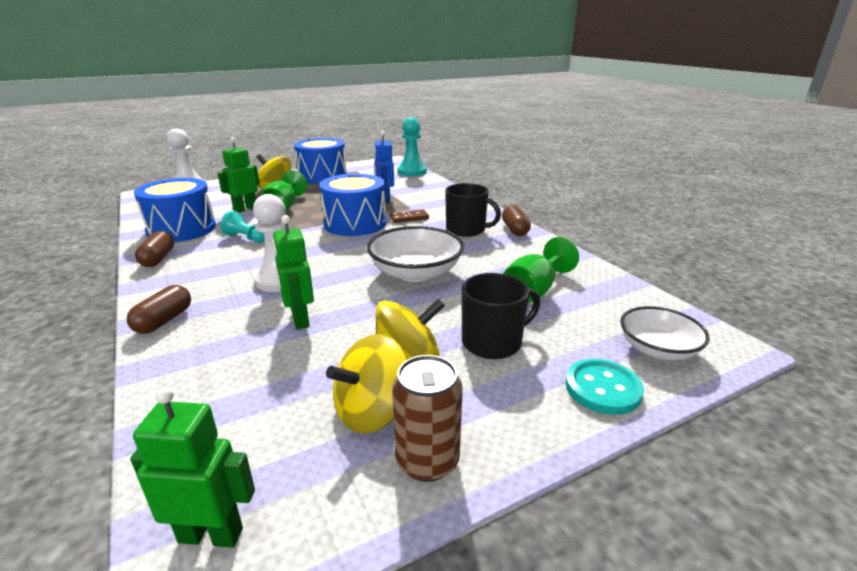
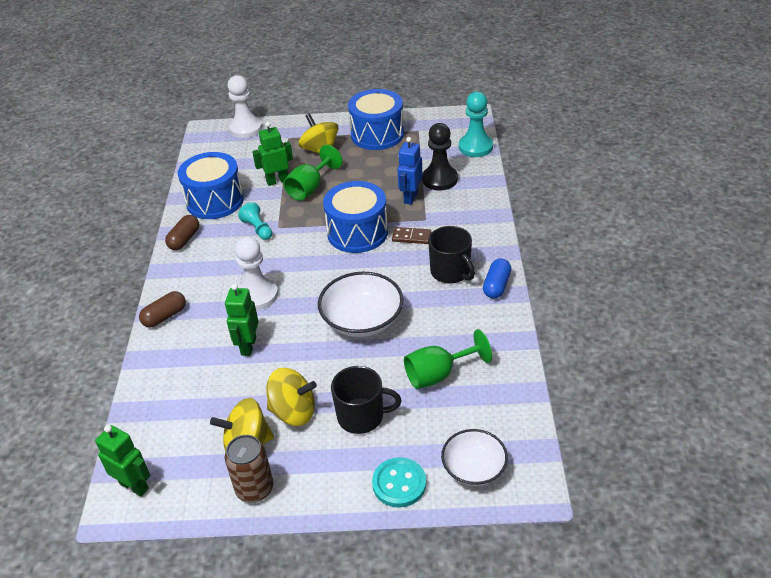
camera: 30 degrees right, 15 degrees up
(400, 188) = (440, 179): none -> black pawn
(515, 230) = (496, 286): brown capsule -> blue capsule

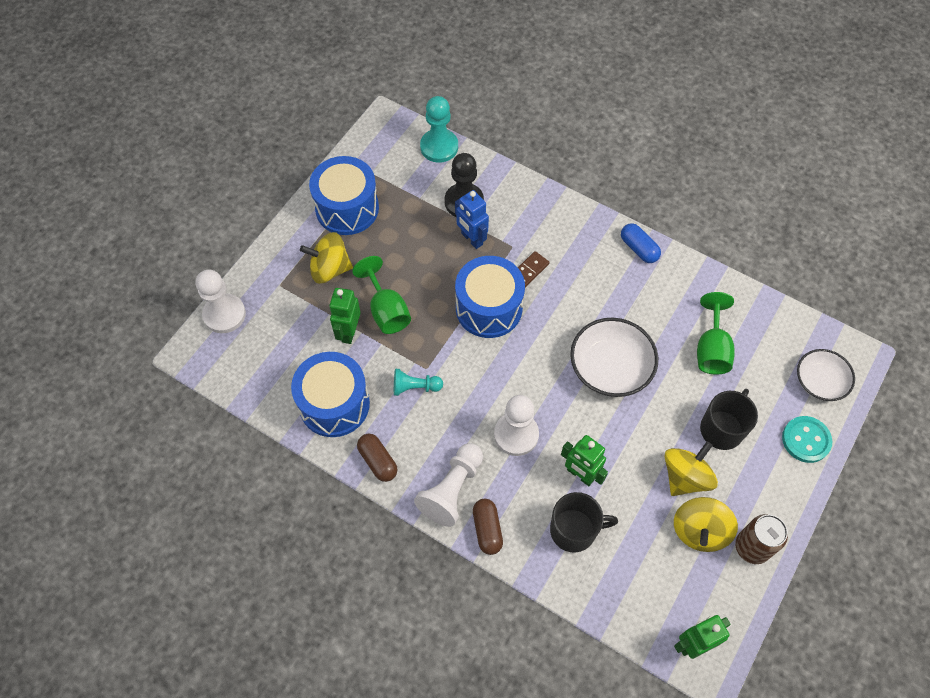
camera: 60 degrees left, 20 degrees up
(186, 284) = (452, 490): none -> white pawn
(451, 272) = (598, 269): black mug -> black mug (574, 530)

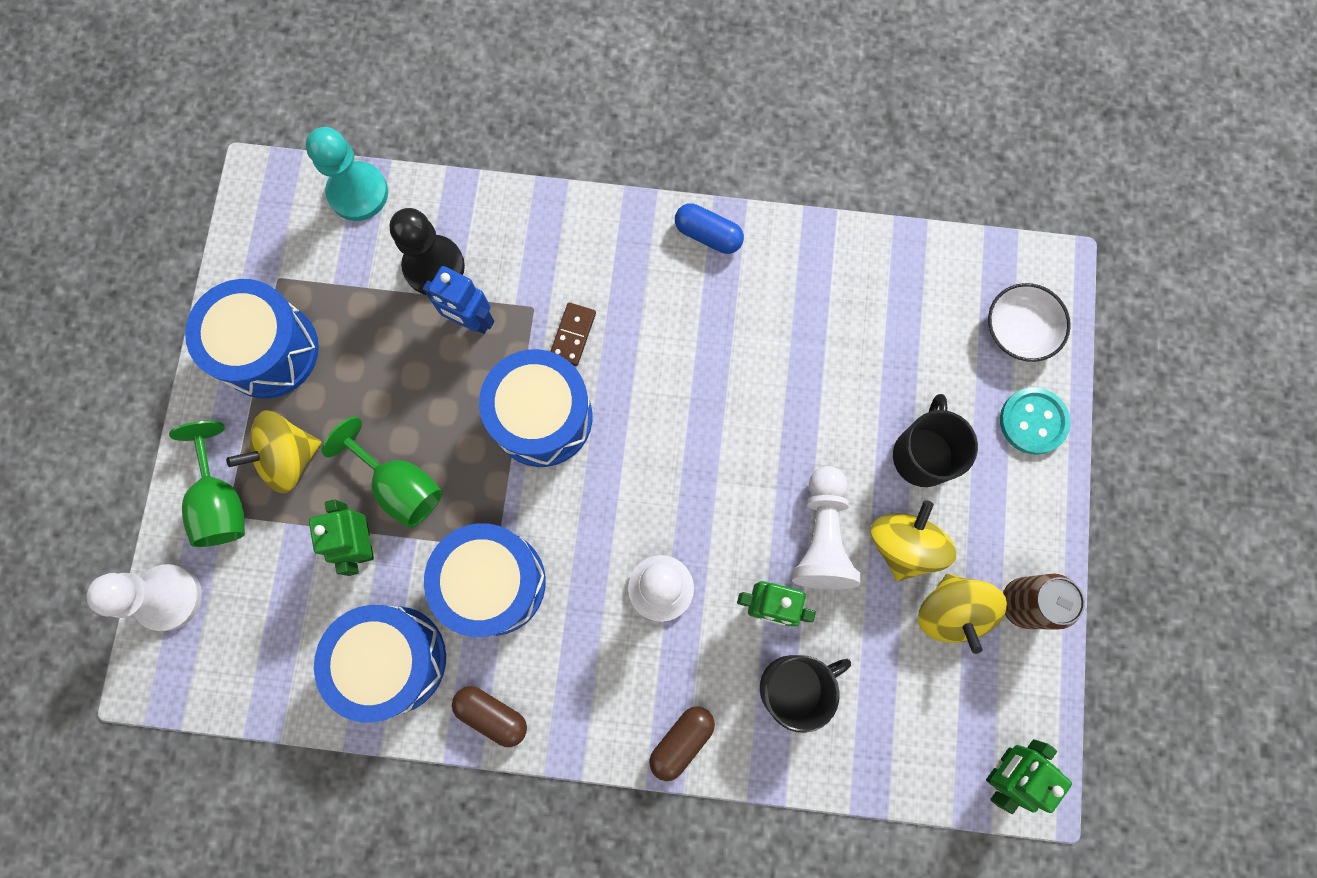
camera: 25 degrees left, 15 degrees up
(415, 387) = (493, 582): turquoise pawn -> blue drum
(452, 490) = (610, 707): white pawn -> white pawn (822, 536)
(487, 529) = (681, 741): brown capsule -> brown capsule turned 75 degrees clockwise
(610, 368) = (744, 433): white bowl -> none
(711, 349) = (864, 344): green goblet -> green goblet (222, 501)

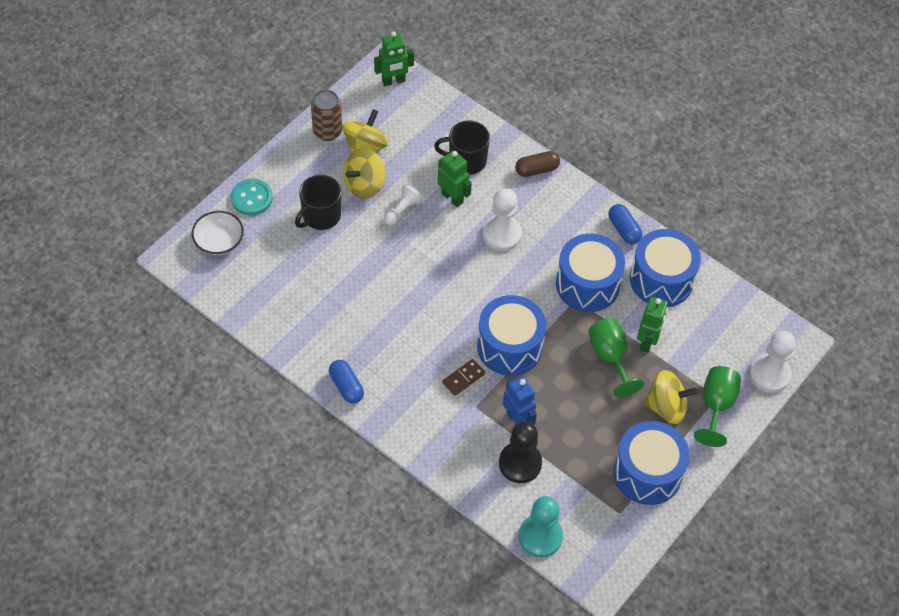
camera: 150 degrees left, 20 degrees down
(492, 714) = (624, 229): brown capsule -> blue capsule
(822, 536) = (402, 211): white pawn -> white pawn, size x0.61

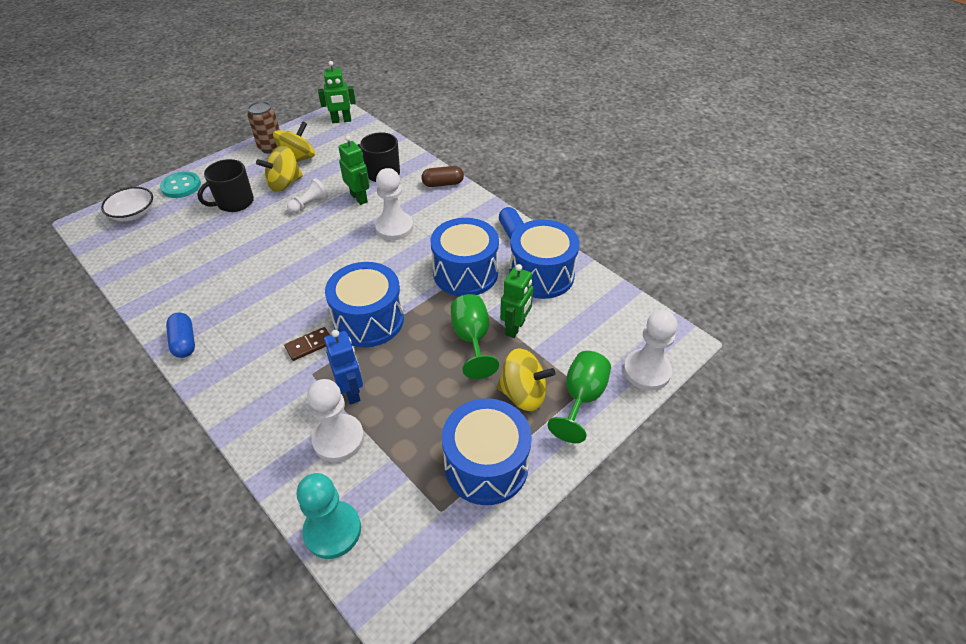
camera: 10 degrees right, 10 degrees down
(520, 463) = (338, 439): black pawn -> white pawn

